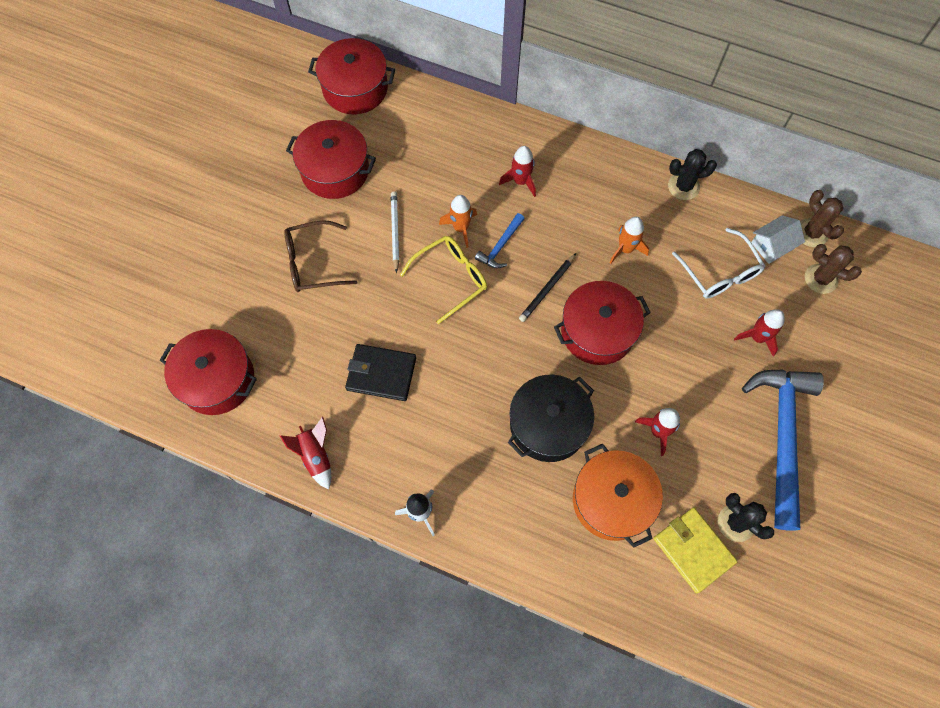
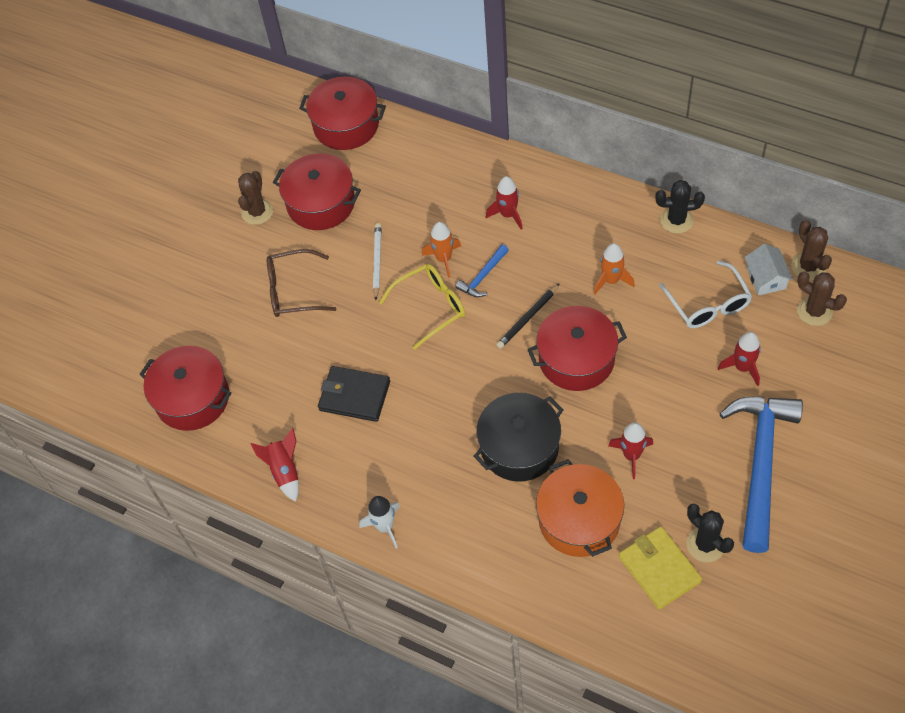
camera: 10 degrees right, 10 degrees down
(271, 180) = (257, 212): none -> brown cactus
(772, 245) = (766, 278): white house -> white house turned 75 degrees counterclockwise

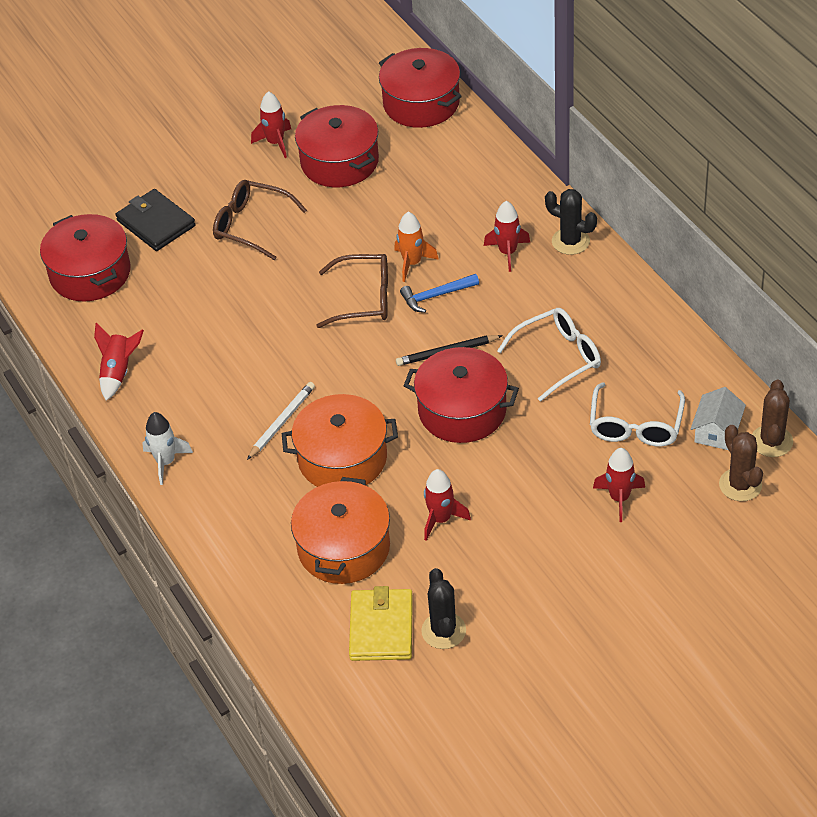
camera: 30 degrees right, 10 degrees down
(257, 212) = (275, 143): brown cactus -> red rocket
(354, 396) = (231, 340): black wallet -> black wallet (156, 223)
(377, 261) = (348, 236): white pencil -> white pencil (282, 422)
(430, 307) = (363, 299): yellow glasses -> brown glasses
(519, 447) = (342, 458): black pot -> orange pot
(611, 280) = (557, 358): orange rocket -> white glasses
(676, 220) = (672, 335): black cactus -> black cactus (570, 241)
(760, 463) = (560, 590): blue hammer -> none

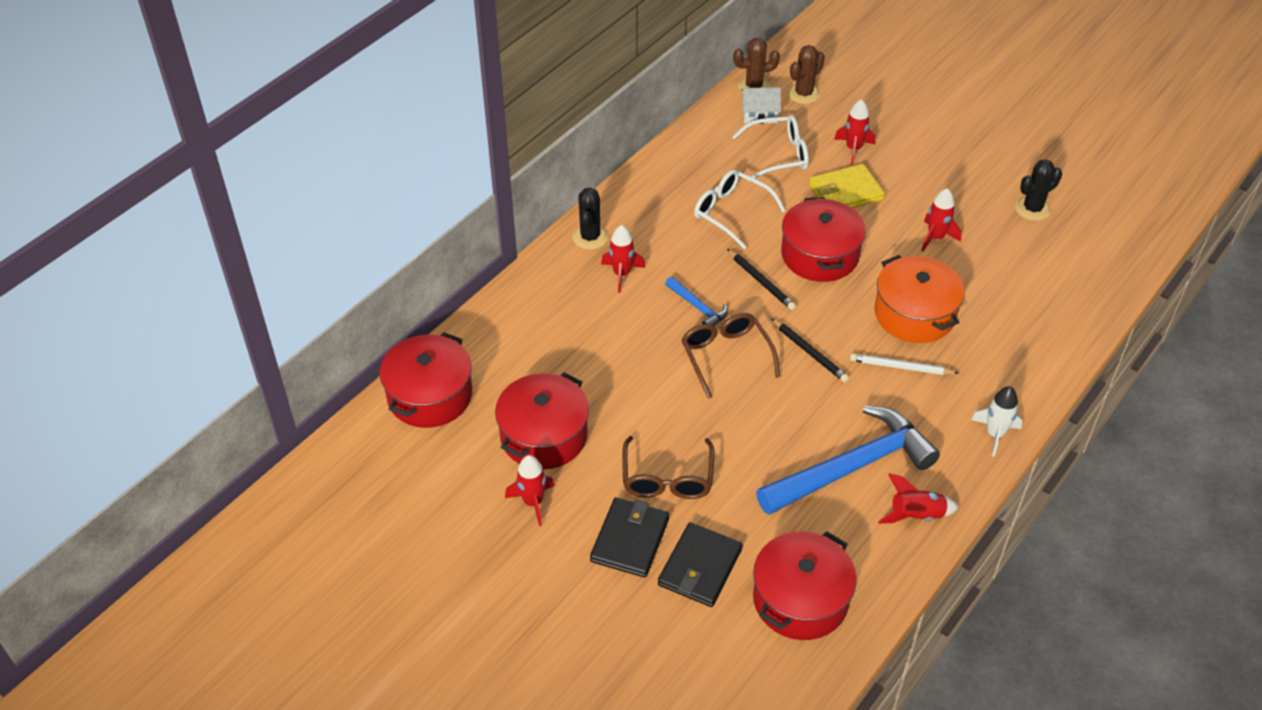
camera: 115 degrees left, 0 degrees up
(192, 346) = (851, 467): none -> blue hammer
(206, 189) = (630, 539): none -> black wallet
(336, 360) = (810, 352): none -> black pencil
(343, 547) = (1000, 285): orange pot -> none
(381, 627) = (1055, 242): yellow wallet -> yellow wallet (845, 192)
(412, 263) = (664, 335): orange rocket -> none

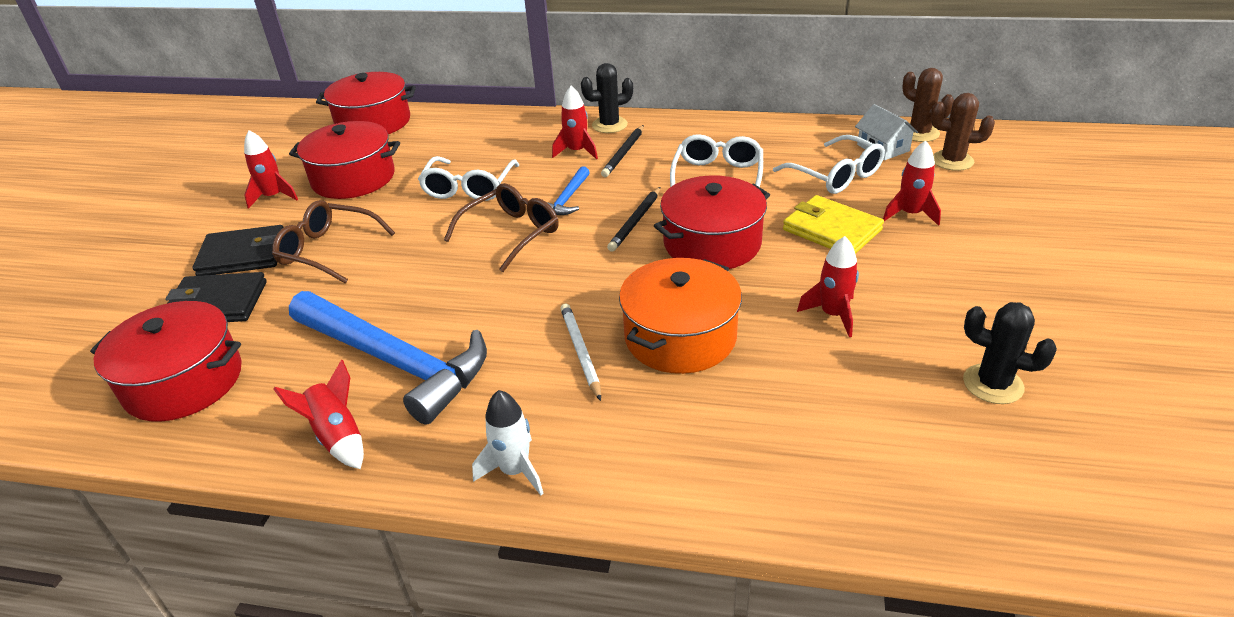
camera: 65 degrees right, 10 degrees down
(628, 360) = (469, 187): none -> white glasses
(667, 477) = (329, 251): brown glasses -> brown glasses turned 45 degrees clockwise
(810, 352) = (555, 281): black pencil -> black pencil (624, 153)

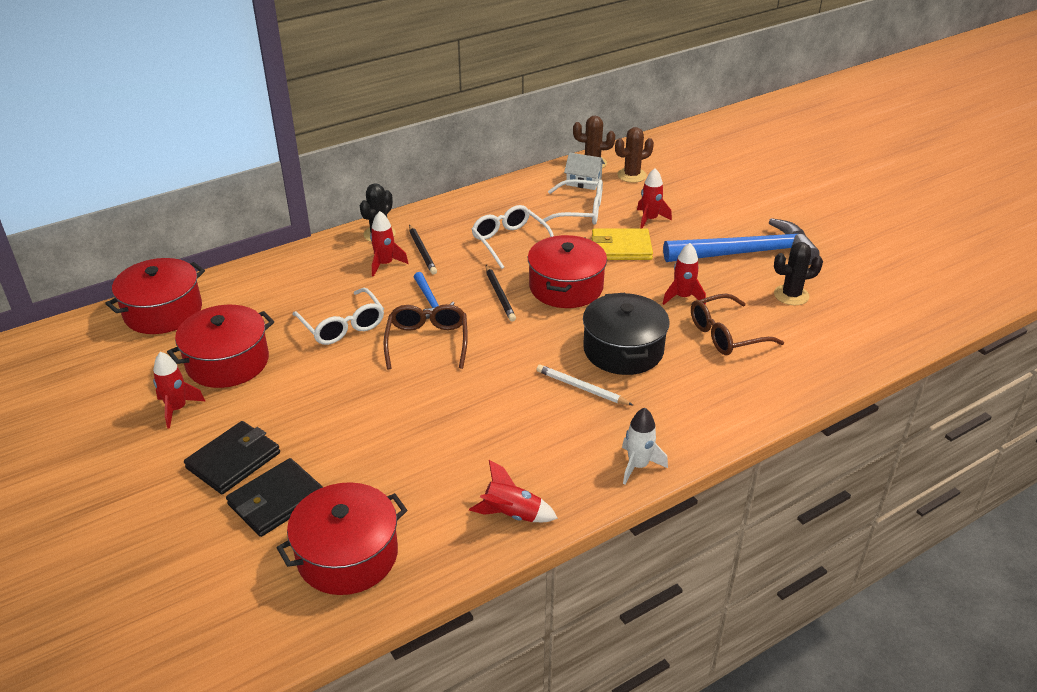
camera: 45 degrees left, 0 degrees up
(329, 251) = (305, 420): brown glasses -> brown glasses (727, 334)
(395, 361) = (478, 456): blue hammer -> blue hammer (746, 253)
(680, 337) = (623, 350): orange pot -> black pot

